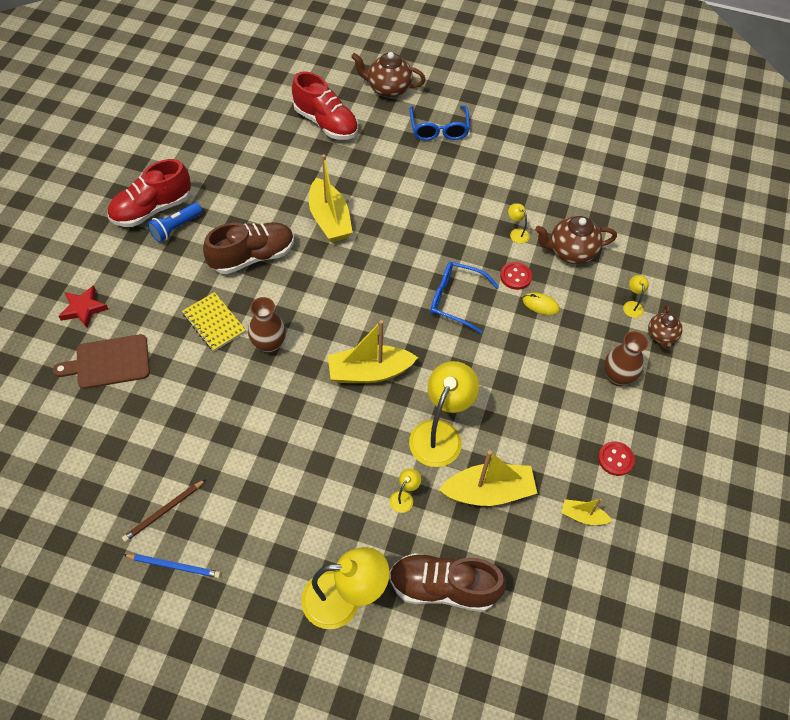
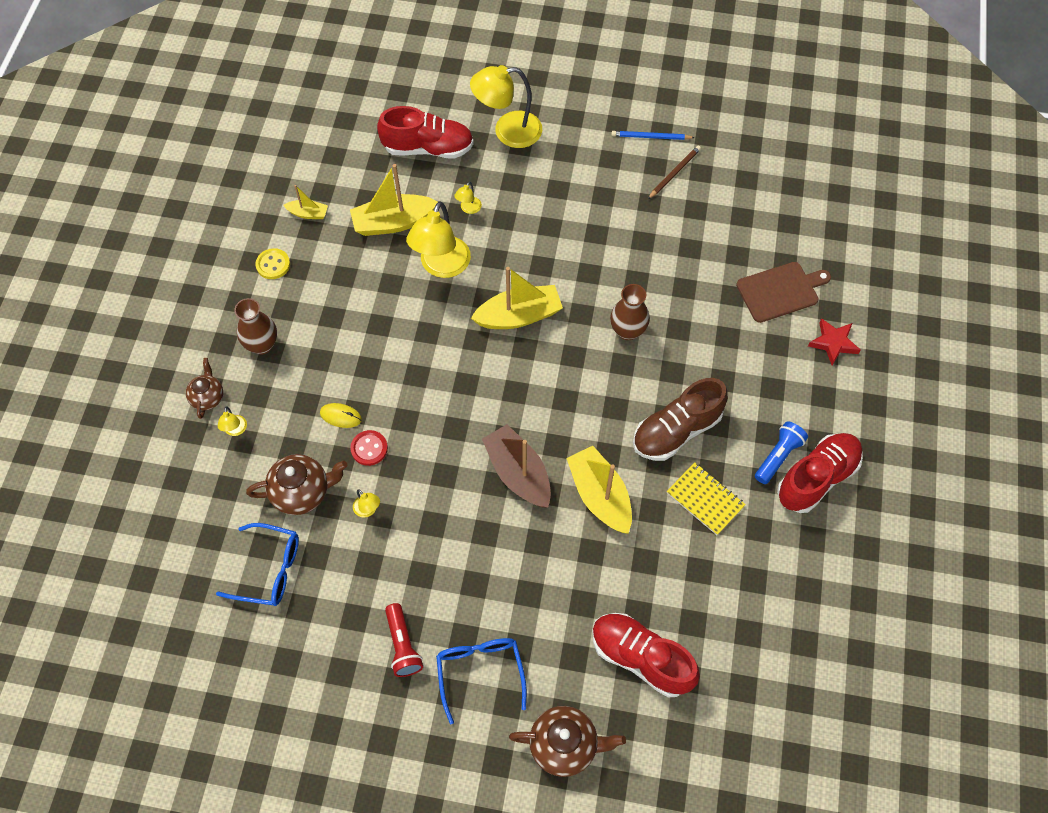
camera: 175 degrees right, 5 degrees up
(214, 323) = (692, 346): yellow notebook -> yellow notebook (705, 499)
(392, 243) = (518, 473): none -> brown boat
(443, 587) = (428, 148): brown shoe -> red shoe
(456, 300) = (436, 409): blue glasses -> blue glasses (268, 569)
(492, 150) = (403, 645): none -> red flashlight
(615, 459) = (273, 265): red button -> yellow button

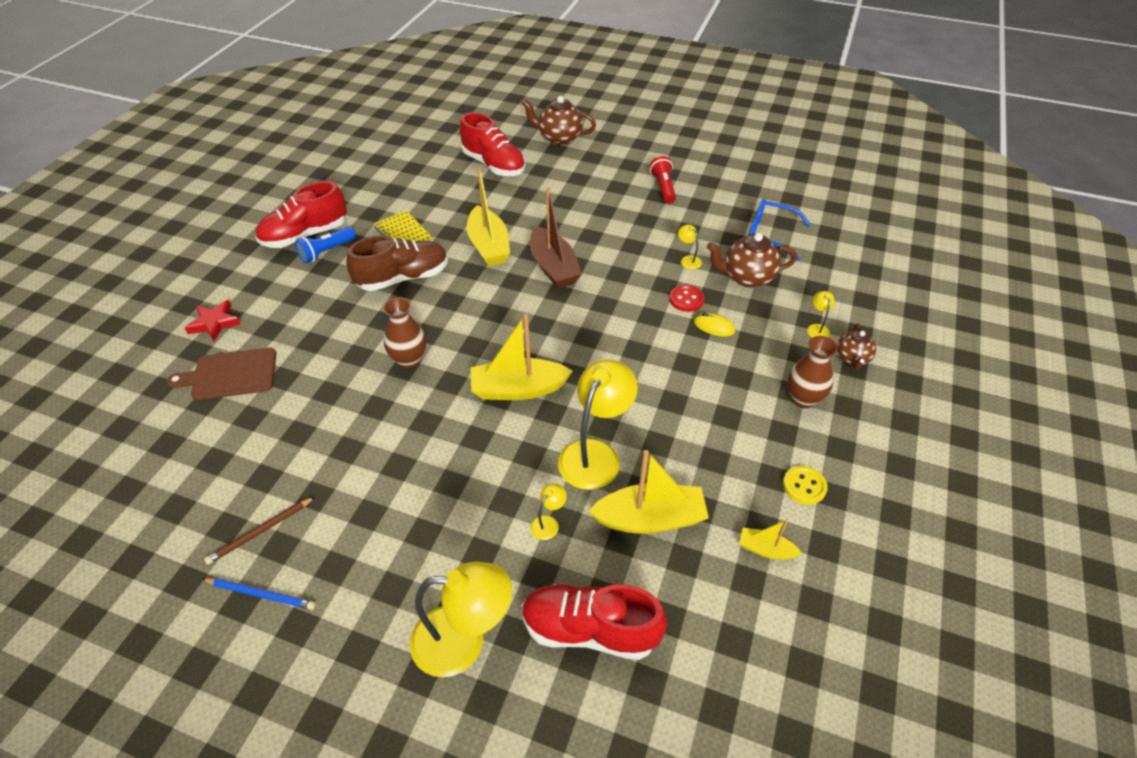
camera: 170 degrees left, 15 degrees down
(480, 673) = (608, 170): blue glasses -> none

